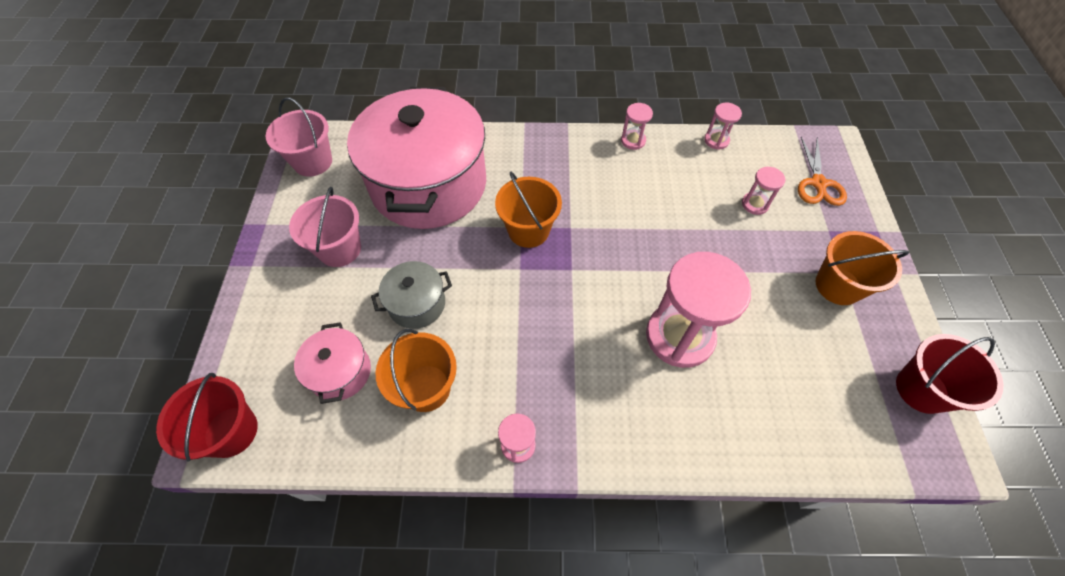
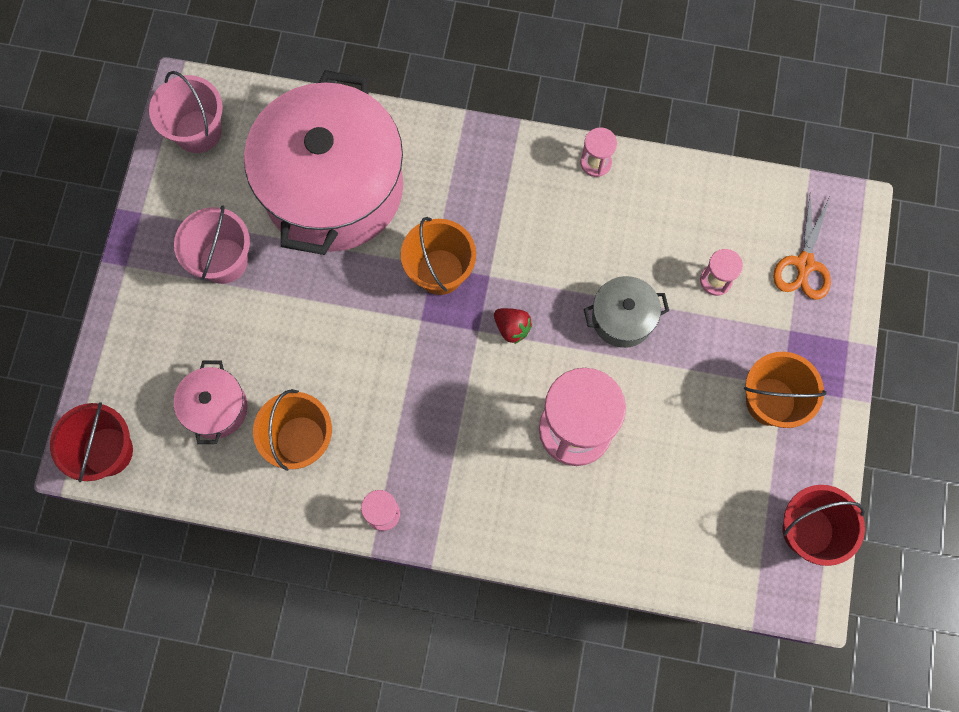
camera: 10 degrees right, 15 degrees up
(417, 304) = (302, 344): grey pot -> grey pot (622, 318)
(600, 263) = (512, 328): none -> red strawberry
(716, 140) = (701, 179): pink hourglass -> none

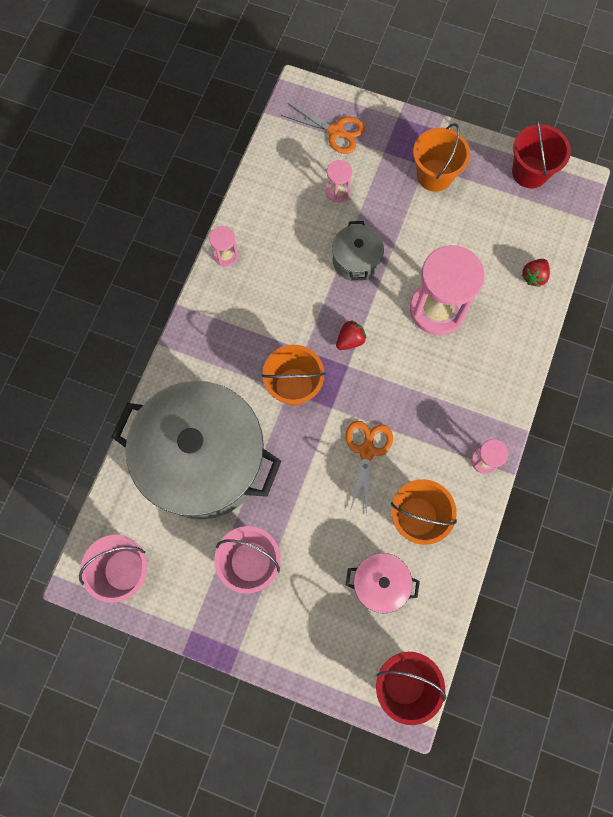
camera: 80 degrees left, 0 degrees up
(333, 188) = (204, 460): pink pot -> grey pot
(373, 369) = (367, 451): none -> orange scissors
(649, 551) = (533, 276): none -> red strawberry

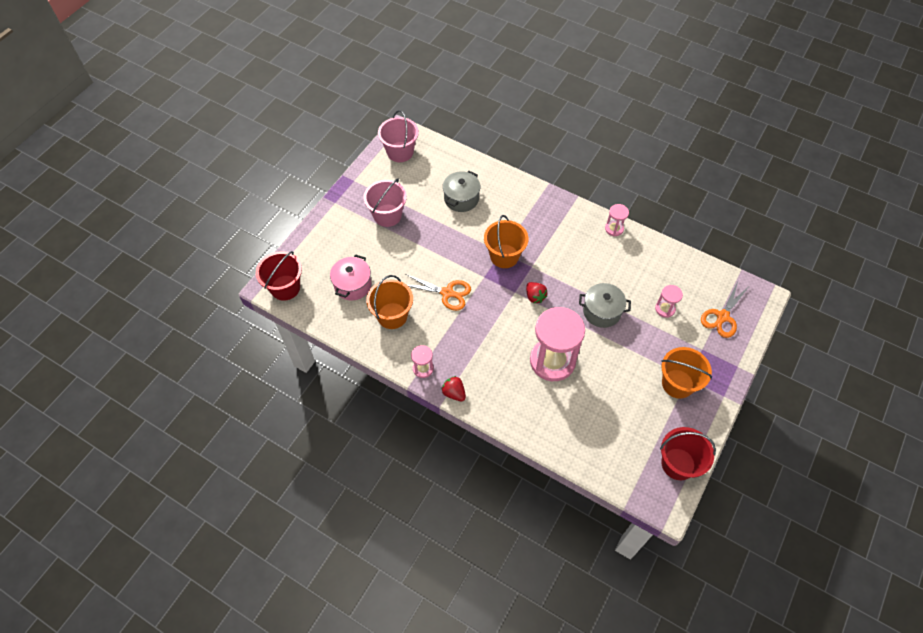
camera: 100 degrees right, 15 degrees down
(204, 460) = (461, 199): grey pot -> grey pot, size x0.43
(533, 276) = (573, 442): red strawberry -> red strawberry (454, 393)

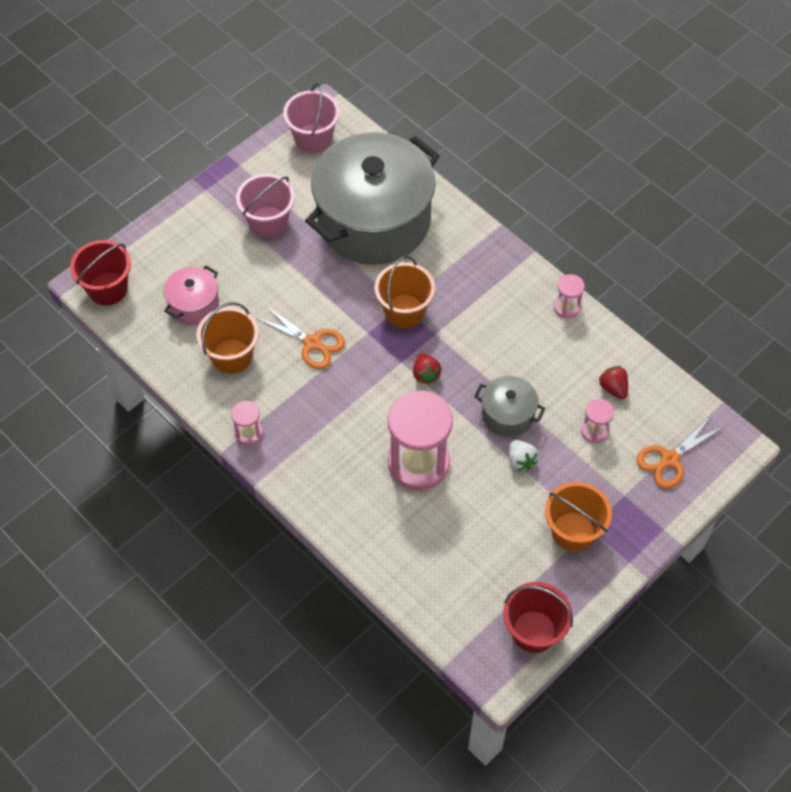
camera: 15 degrees right, 0 degrees up
(454, 393) = (278, 473): red strawberry -> red strawberry (613, 388)
(461, 199) = (374, 221): grey pot -> grey pot, size x2.32
(622, 342) = (520, 460): none -> white strawberry

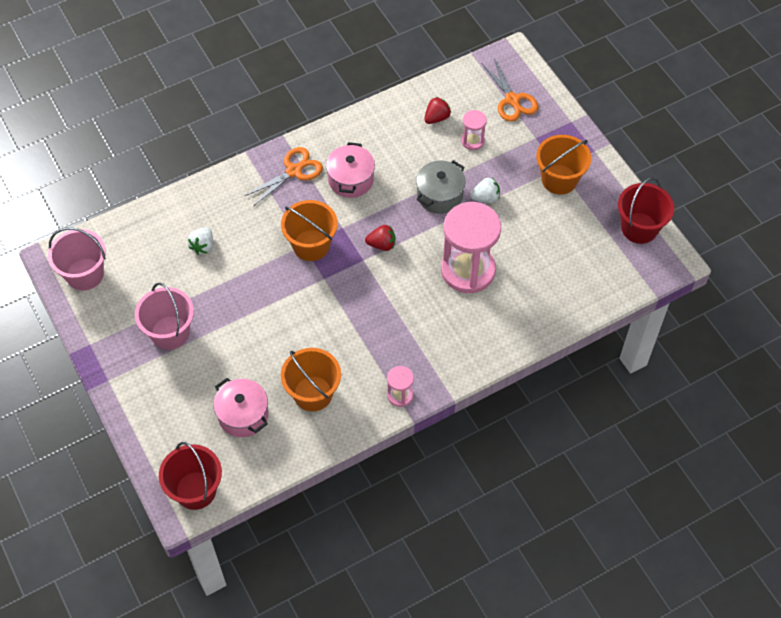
camera: 75 degrees left, 0 degrees up
(312, 343) = (320, 324): orange scissors -> orange scissors (294, 171)
(374, 221) = (203, 246): grey pot -> white strawberry
(499, 326) = (351, 180): none -> pink pot
(567, 307) = (348, 128): pink hourglass -> none
(613, 388) = (436, 118): red strawberry -> red strawberry turned 150 degrees clockwise

